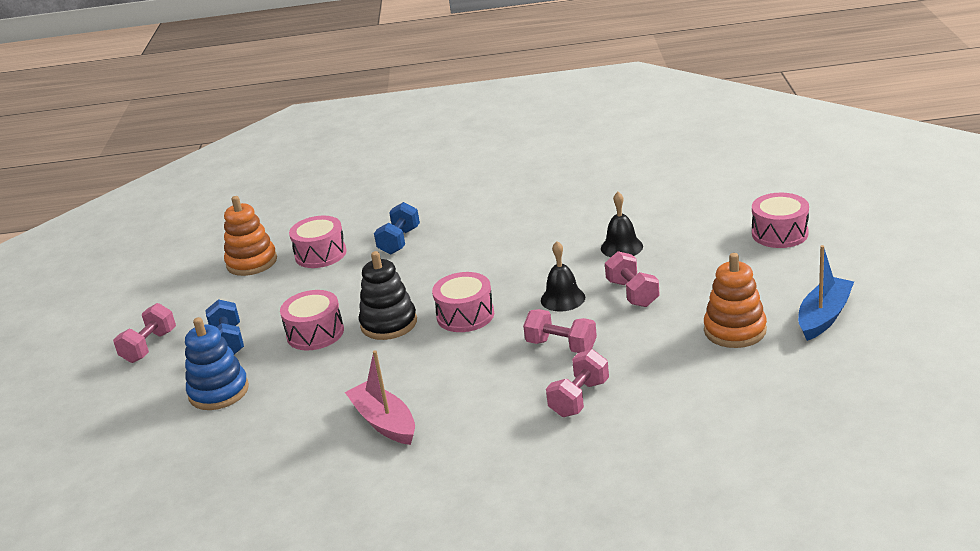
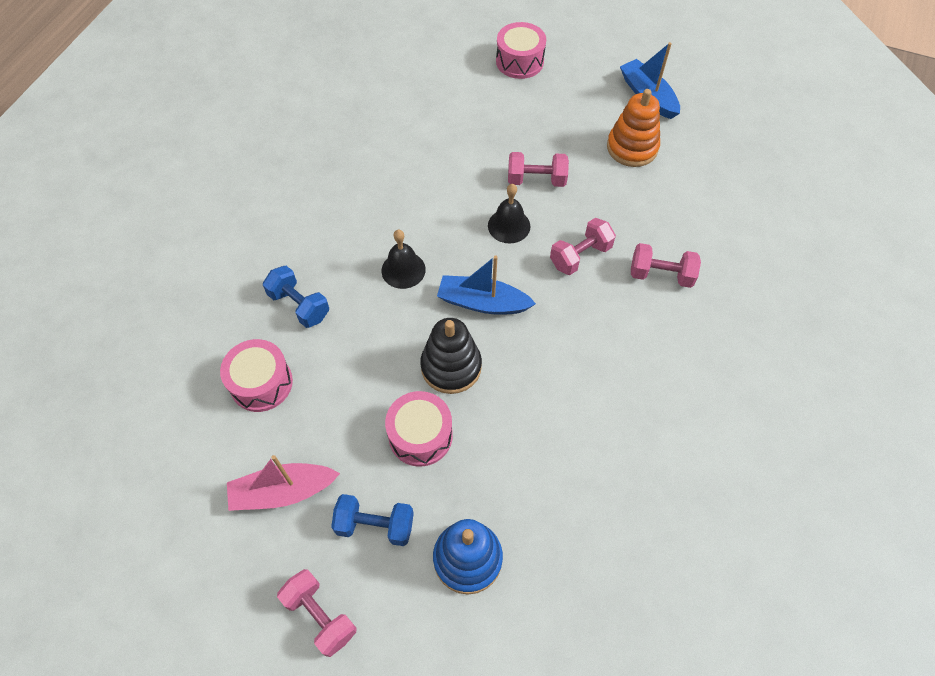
camera: 70 degrees left, 30 degrees up
(252, 262) = (217, 456): orange stacking toy -> none
(384, 422) = (612, 424): pink boat -> pink boat (283, 491)
(465, 315) = (482, 302): pink drum -> blue boat
(579, 398) = (661, 275): pink dumbbell -> pink dumbbell turned 45 degrees counterclockwise
(621, 247) = (458, 155): black bell -> black bell (403, 270)

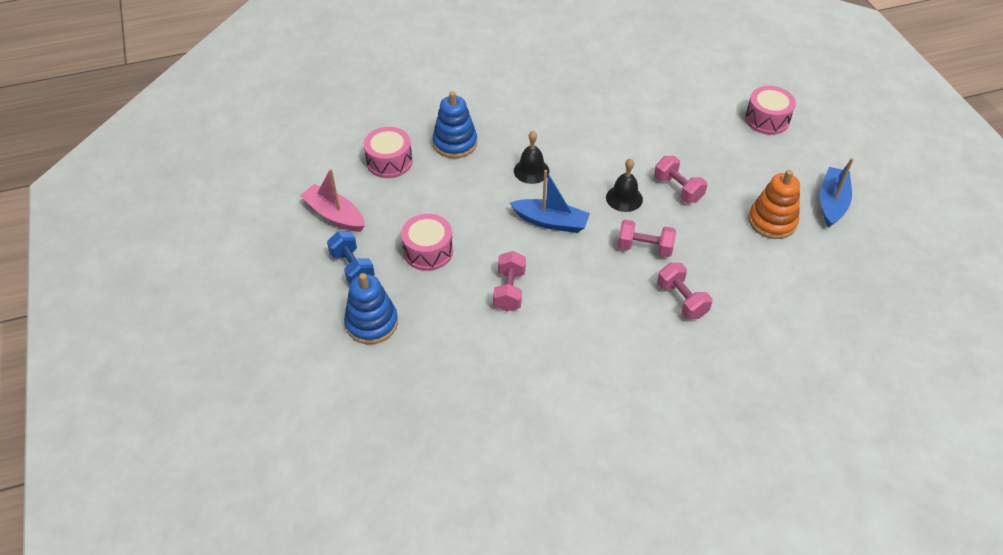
camera: 50 degrees right, 10 degrees down
(299, 305) = (455, 143): blue dumbbell -> blue stacking toy
(320, 615) = (279, 279): pink dumbbell -> pink dumbbell (509, 290)
(451, 367) = (489, 236): black stacking toy -> none
(482, 302) = (551, 222): blue boat -> blue boat turned 135 degrees clockwise

